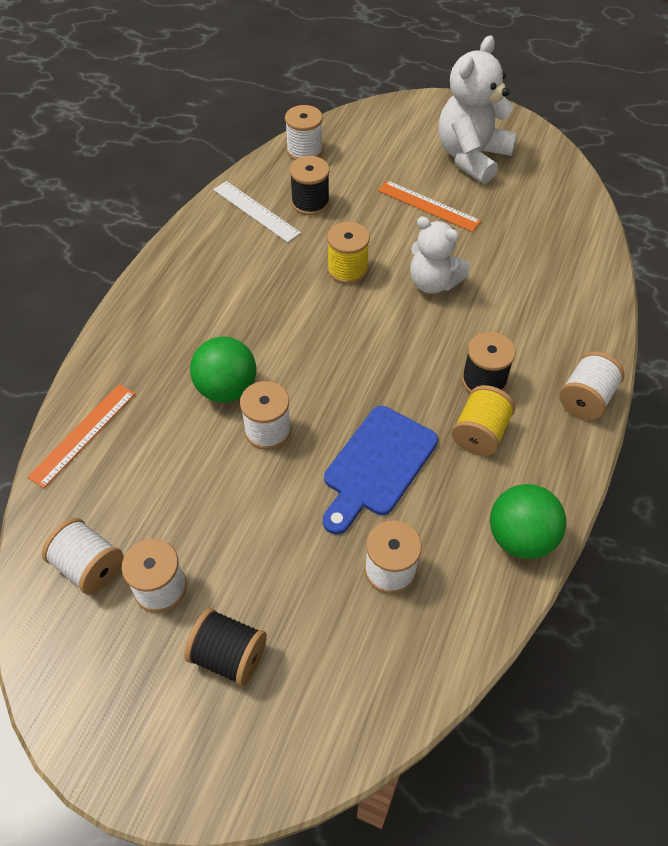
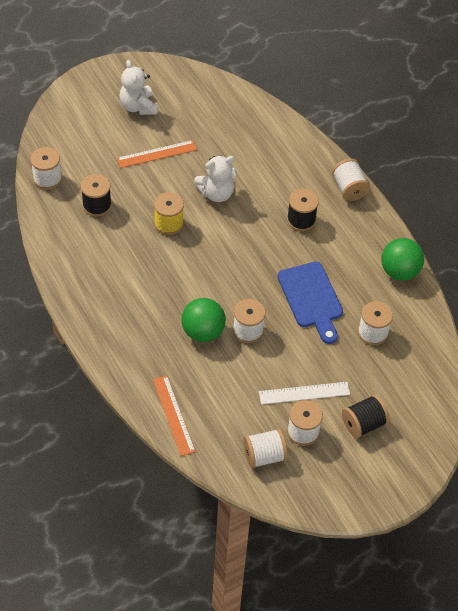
camera: 55 degrees left, 0 degrees up
(256, 211) = (76, 235): white ruler -> white ruler (304, 393)
(471, 157) = (138, 107): white teddy bear -> white teddy bear, size x0.66
(480, 433) = (330, 245): yellow spool -> none

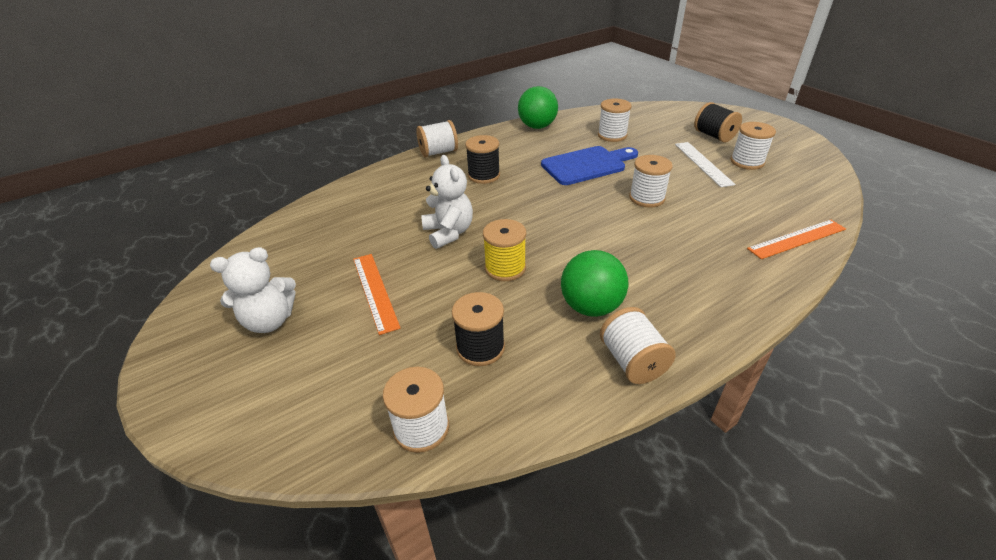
camera: 90 degrees left, 15 degrees down
(203, 332) = (666, 227): green ball -> green ball (591, 307)
(264, 456) = (793, 180): white spool -> white spool (632, 361)

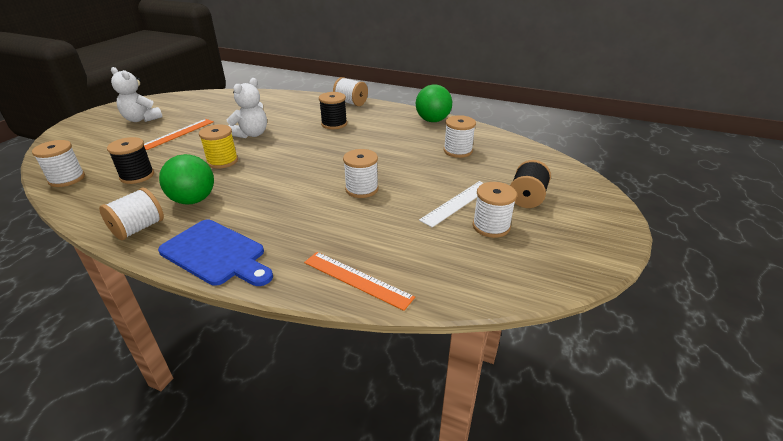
camera: 55 degrees right, 5 degrees down
(587, 165) = (390, 153): blue cutting board -> blue cutting board (216, 254)

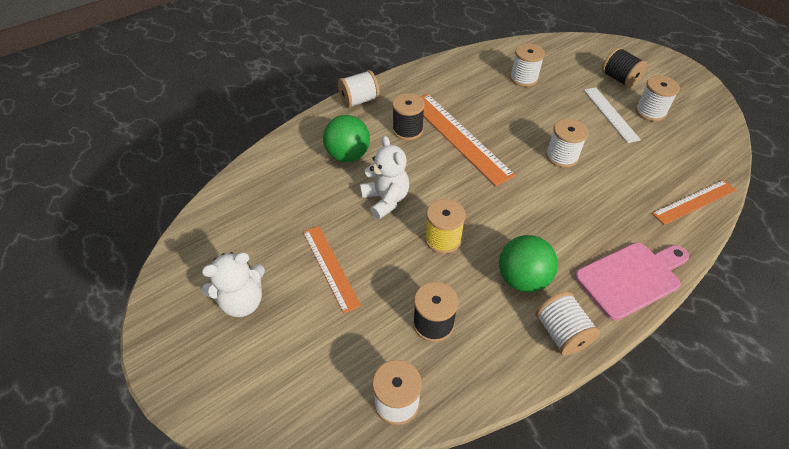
camera: 60 degrees left, 15 degrees up
(216, 254) = (631, 278): blue cutting board -> pink cutting board
(344, 142) = (458, 137): none -> orange ruler
(432, 120) = (450, 67): green ball -> green ball (348, 155)

